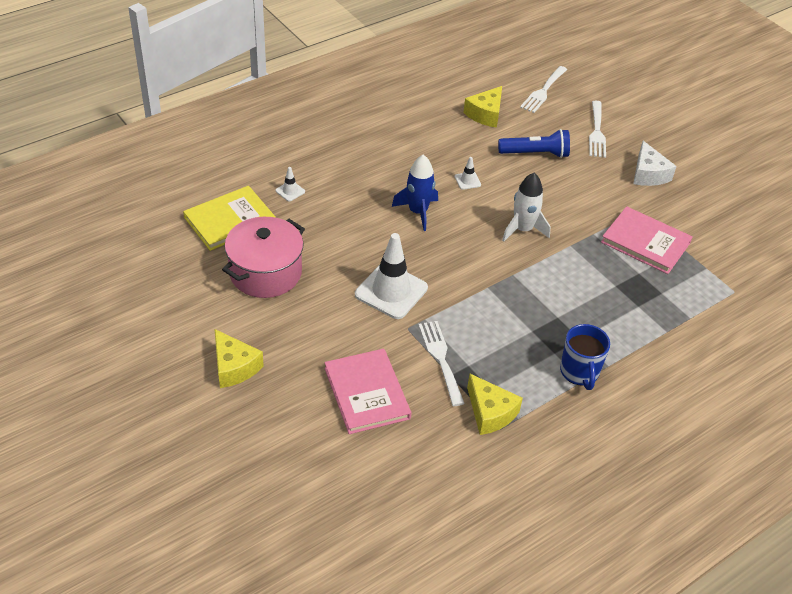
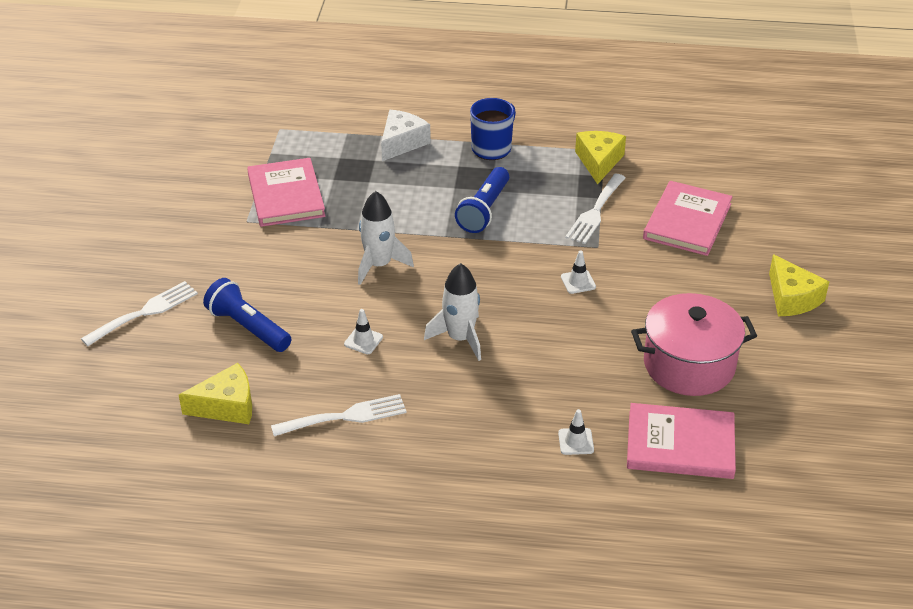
camera: 135 degrees left, 5 degrees down
(230, 220) = (680, 444): yellow book -> pink book
(234, 367) = (792, 298): yellow cheese -> yellow cheese turned 150 degrees clockwise
(391, 291) = (578, 282): white traffic cone -> white traffic cone, size x0.43
(418, 212) = (460, 338): blue rocket -> white rocket
(515, 310) = (484, 210): none -> blue flashlight
(543, 91) = (114, 395): white fork -> white fork (346, 416)
(648, 174) = (175, 244): white cheese -> white cheese (402, 143)

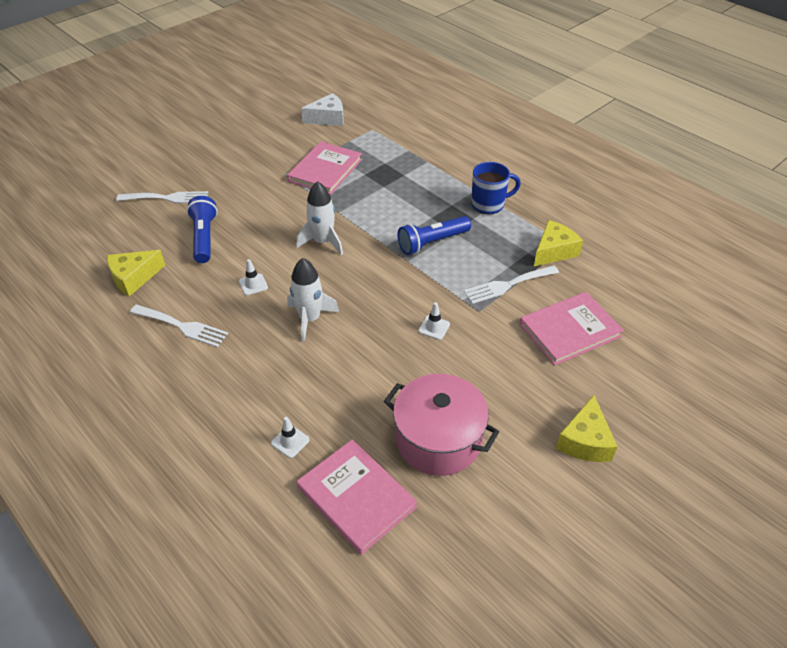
camera: 40 degrees right, 5 degrees up
(227, 406) = (134, 278): yellow cheese -> yellow cheese turned 120 degrees clockwise
(402, 143) = (434, 172): white cheese -> white cheese (328, 118)

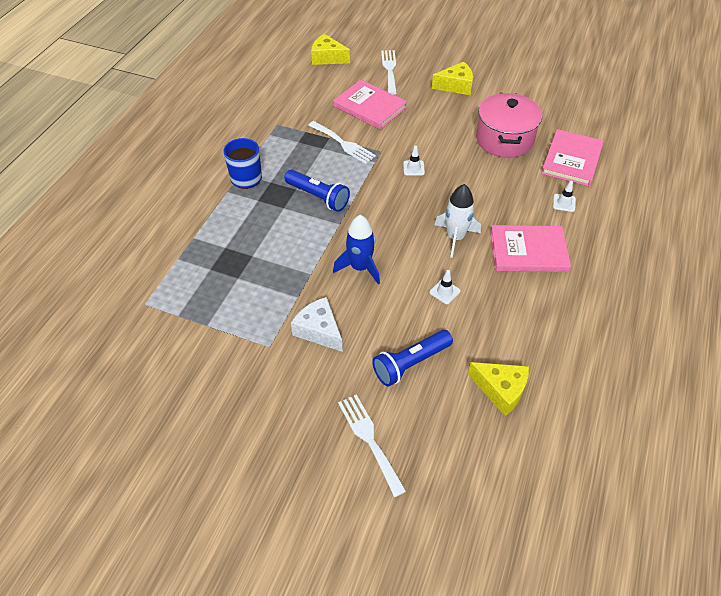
camera: 115 degrees left, 5 degrees up
(182, 326) = (524, 315): white fork -> white fork (389, 70)
(323, 242) = (360, 267): white rocket -> blue rocket
(325, 170) = (245, 313): pink book -> pink book (528, 251)
(328, 118) = (134, 356): white cheese -> white cheese (319, 330)
(553, 251) = (289, 129): yellow cheese -> yellow cheese (327, 58)

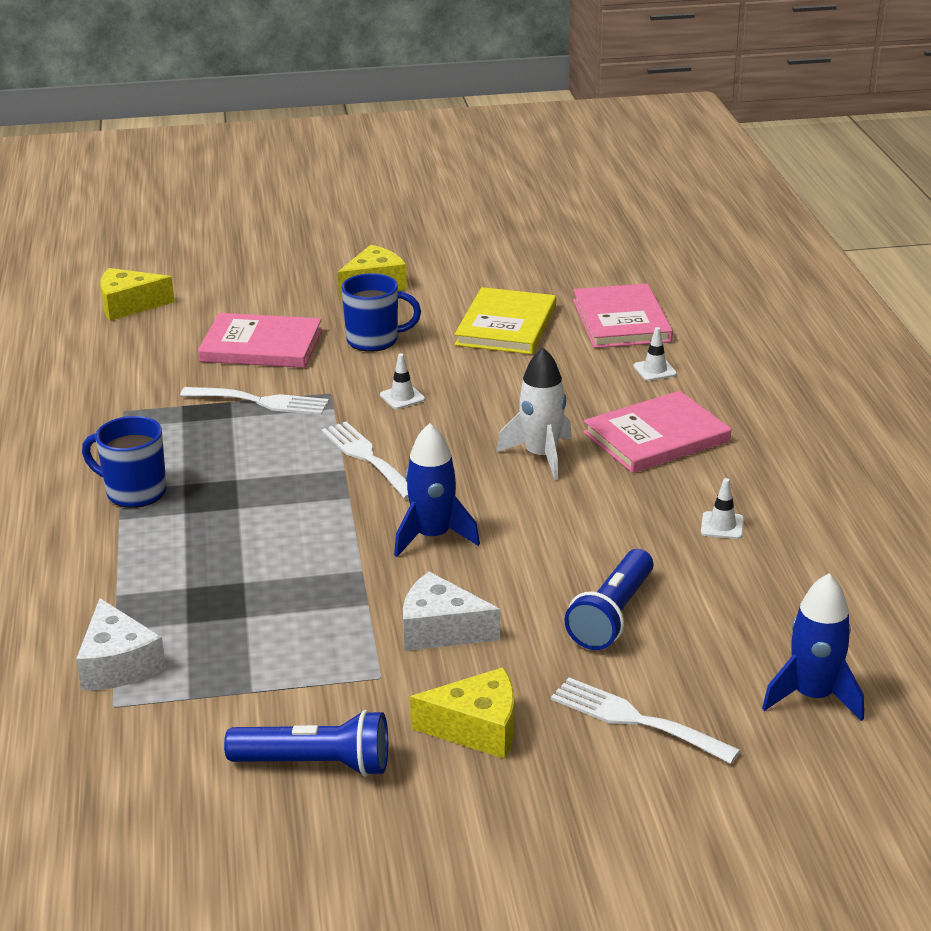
camera: 30 degrees left, 20 degrees down
(164, 280) = (118, 664): none -> white cheese
(318, 197) = (283, 477): blue flashlight -> blue flashlight (316, 764)
(389, 70) = (249, 293): white fork -> white fork (367, 457)
(427, 124) = (374, 340): none -> blue mug
(444, 292) = (583, 520): white traffic cone -> white traffic cone (722, 526)
(475, 475) = (812, 696): none -> blue rocket
(501, 390) = (761, 596): yellow cheese -> yellow cheese (477, 728)
(504, 139) = (506, 326): pink pot -> yellow book

